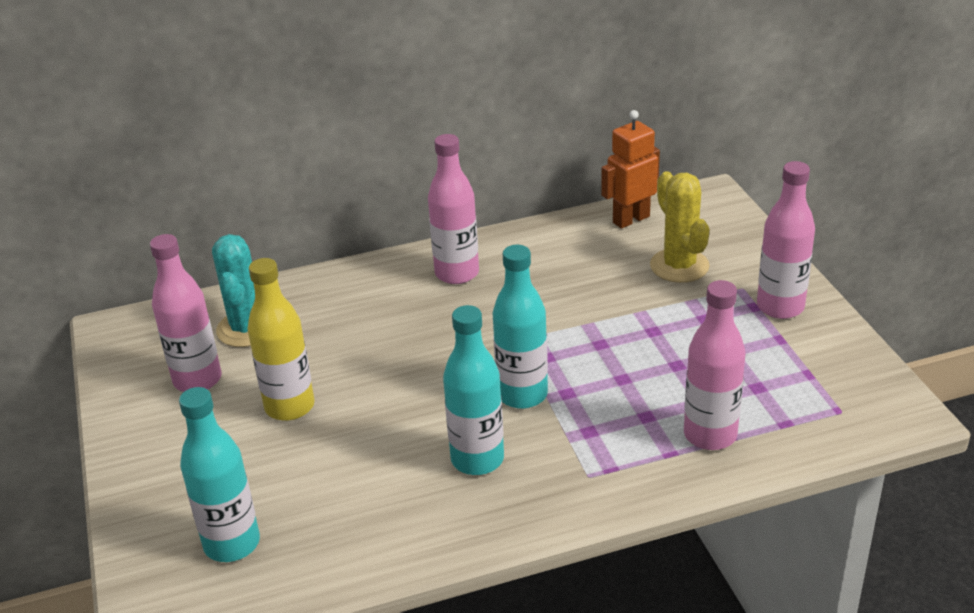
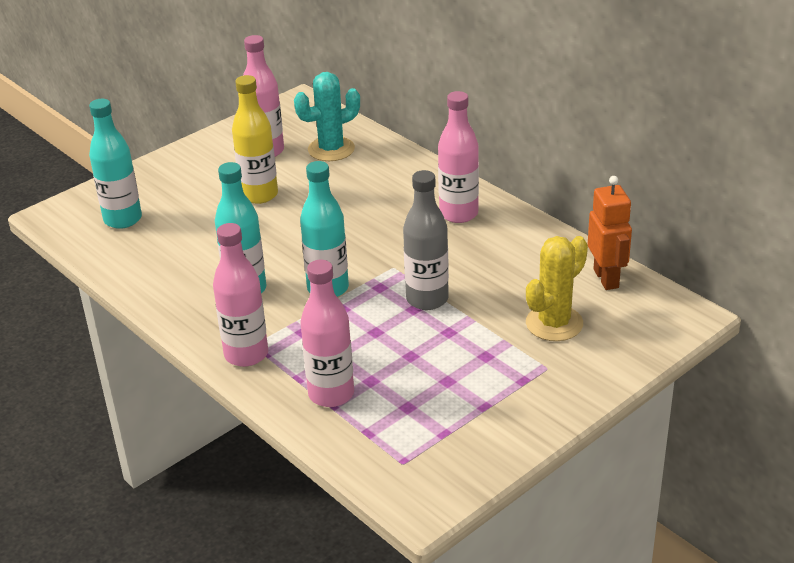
camera: 65 degrees right, 0 degrees up
(590, 331) = (427, 299): none -> grey bottle
(630, 219) = (606, 278): orange robot -> orange robot turned 45 degrees clockwise
(780, 307) = (533, 396): pink bottle -> pink bottle (246, 354)

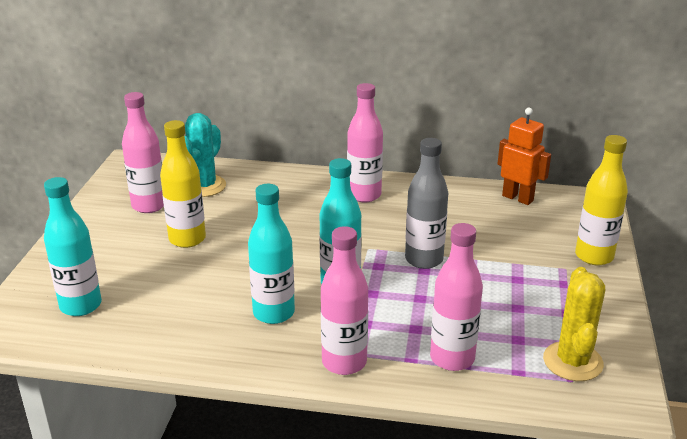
camera: 40 degrees left, 5 degrees down
(554, 323) = (528, 239): yellow cactus -> yellow cactus (572, 361)
(594, 370) = (594, 256): none -> yellow bottle

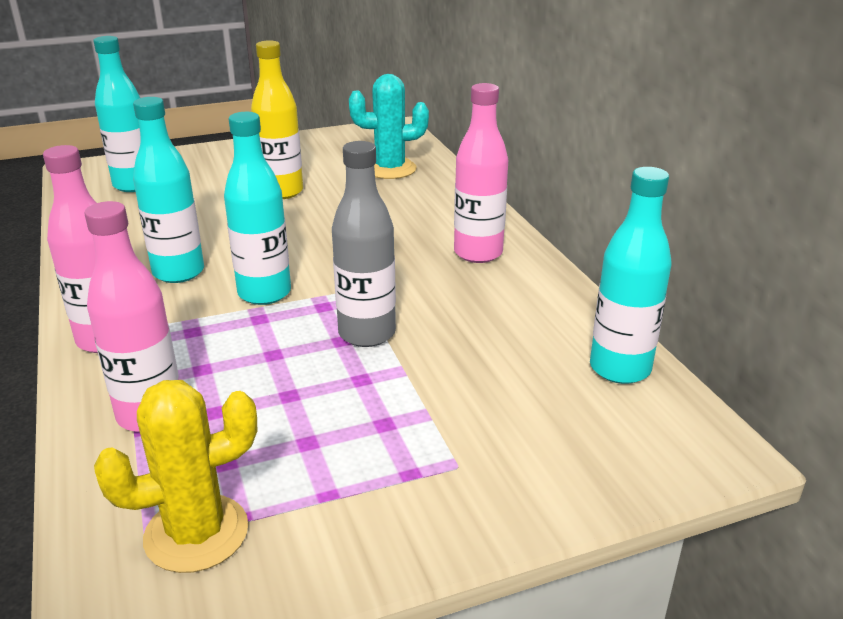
camera: 60 degrees right, 0 degrees up
(149, 205) = (325, 158): pink bottle -> none
(518, 198) = (620, 368): orange robot -> turquoise bottle
(594, 256) = (526, 490): yellow bottle -> none

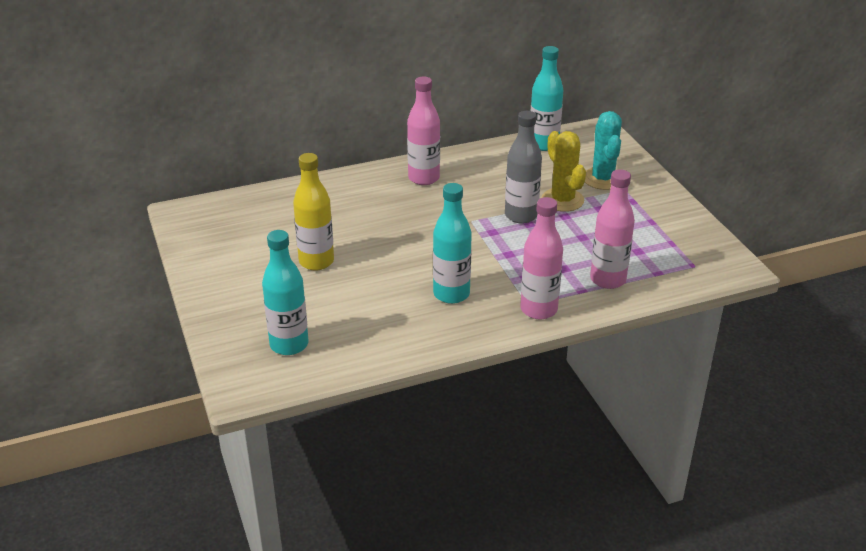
camera: 90 degrees left, 5 degrees up
(196, 533) = (684, 253): yellow cactus -> yellow cactus (562, 200)
(264, 293) = (478, 255): turquoise bottle -> none
(390, 169) = (278, 212): turquoise cactus -> turquoise cactus (603, 179)

